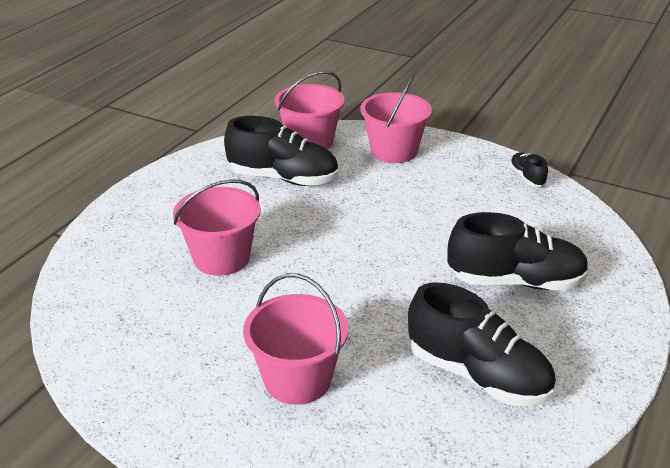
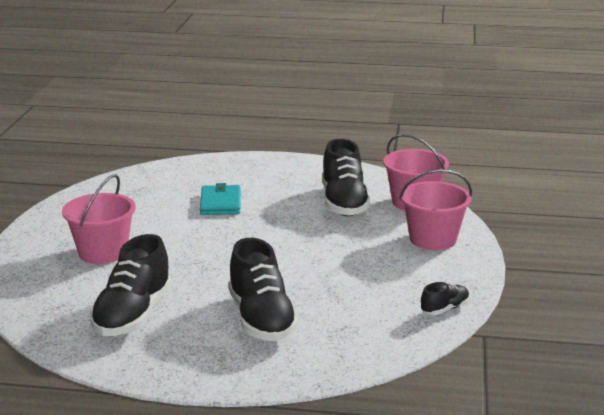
camera: 70 degrees right, 10 degrees down
(221, 258) = (220, 203): pink bucket -> turquoise wallet

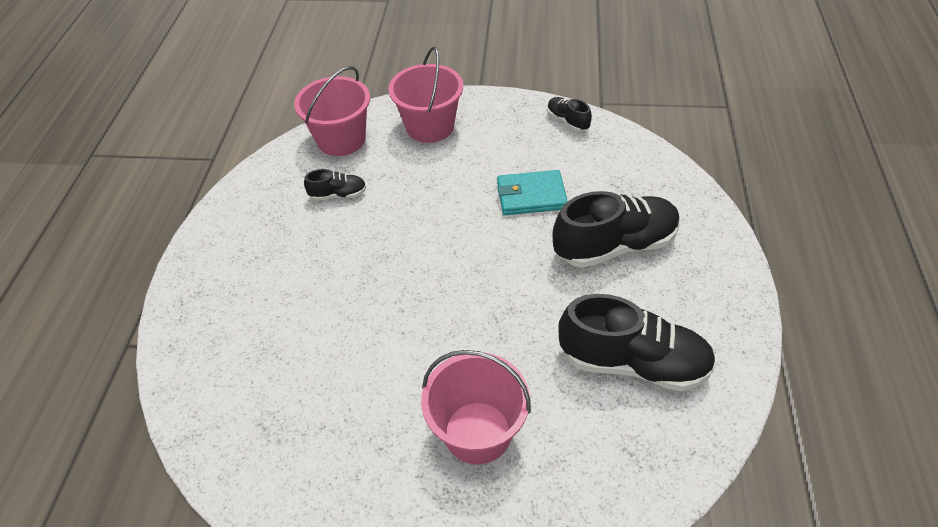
camera: 90 degrees left, 25 degrees up
(220, 203) = (327, 315): turquoise wallet -> turquoise wallet (531, 196)
(344, 203) = (338, 195): black shoe -> black shoe, size x0.48

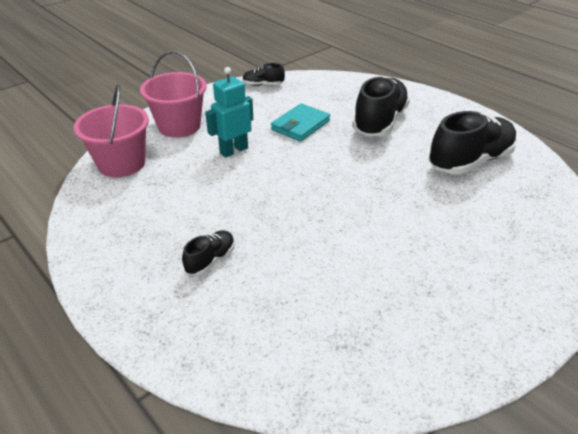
camera: 50 degrees left, 10 degrees down
(338, 195) = (172, 192): black shoe -> black shoe (210, 260)
(435, 184) = (233, 150): none -> turquoise robot
(477, 432) = (460, 242): pink bucket -> none

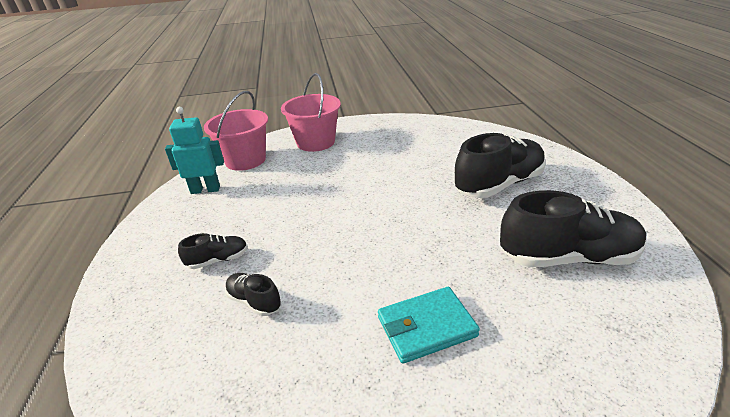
camera: 35 degrees right, 5 degrees down
(233, 150) = (335, 173): turquoise robot -> turquoise robot (205, 190)
(263, 85) = (419, 124): black shoe -> black shoe (254, 301)
(300, 125) = (415, 167): turquoise wallet -> turquoise wallet (426, 327)

